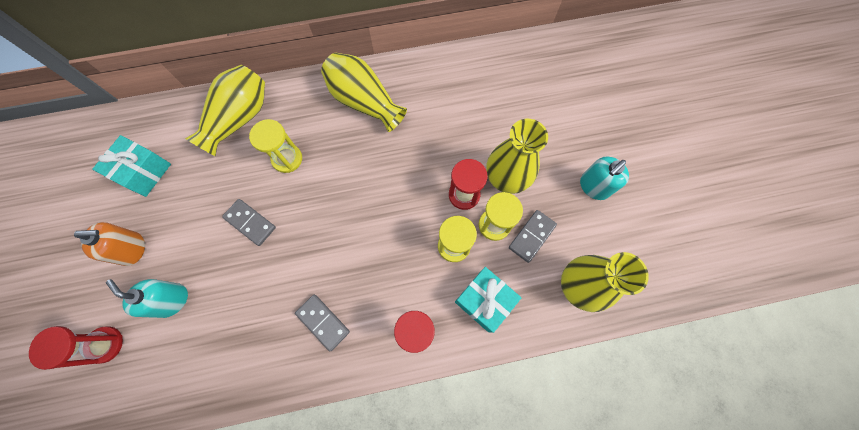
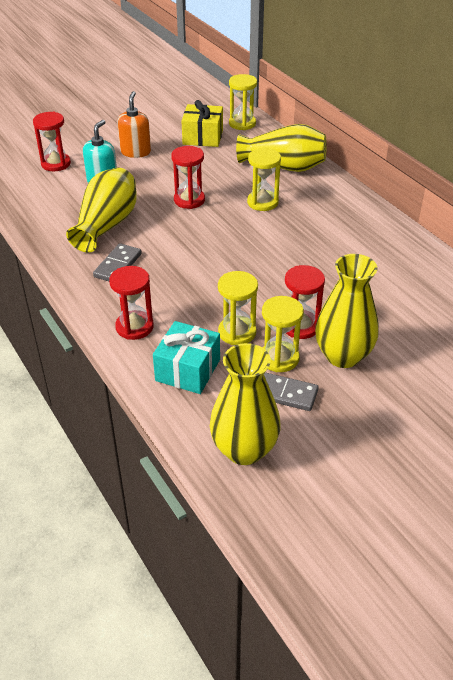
camera: 70 degrees right, 30 degrees down
(132, 249) = (135, 152): orange soap dispenser -> orange soap dispenser turned 150 degrees counterclockwise
(141, 125) = (242, 123): none -> yellow hourglass
(144, 172) = (203, 137): turquoise gift -> yellow gift
(250, 223) = (189, 200): grey domino -> red hourglass
(364, 101) = (357, 231): yellow vase -> yellow vase (107, 225)
(594, 186) = (385, 439): turquoise soap dispenser -> none

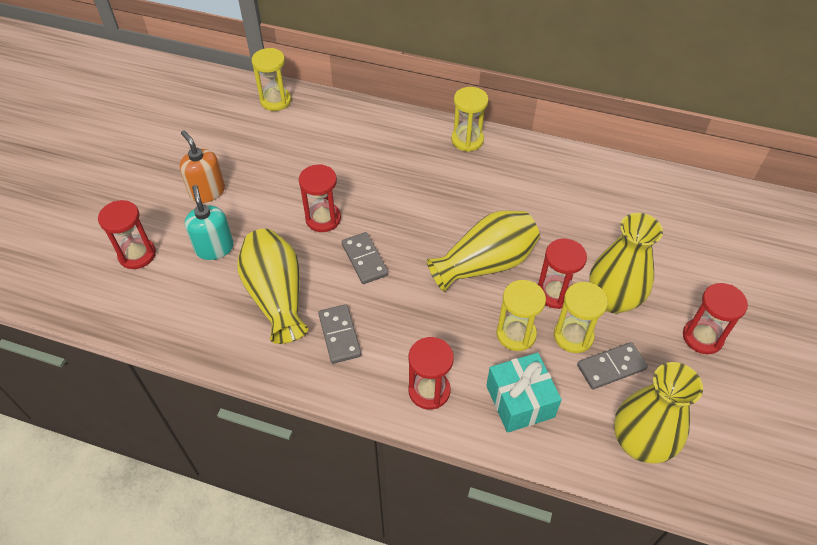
camera: 40 degrees left, 10 degrees up
(187, 235) = (364, 259): none -> grey domino
(203, 137) = (255, 137): yellow gift -> none
(262, 202) = (390, 182): yellow hourglass -> yellow hourglass (467, 140)
(284, 166) = (366, 131): yellow vase -> yellow vase (485, 264)
(389, 422) = (702, 337): none -> red hourglass

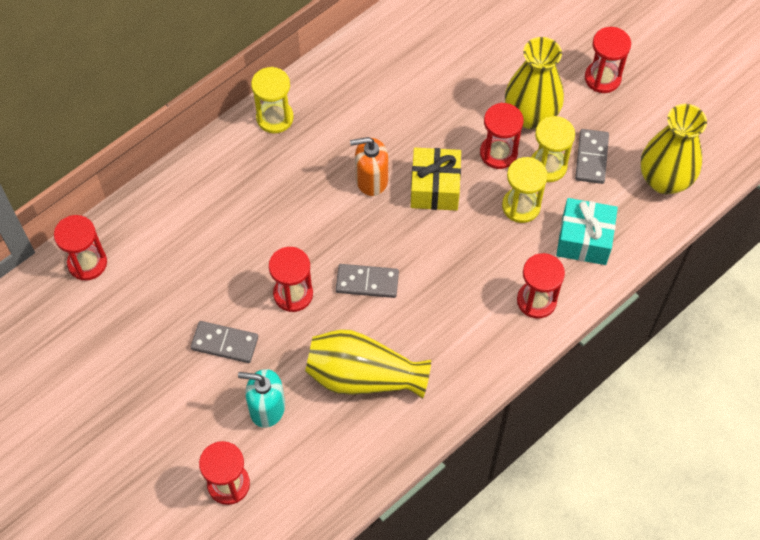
camera: 60 degrees left, 10 degrees up
(207, 192) = (183, 385): orange soap dispenser -> orange soap dispenser (371, 180)
(275, 101) = (87, 263): yellow hourglass -> red hourglass
(339, 335) = (439, 343): grey domino -> grey domino (224, 343)
(485, 264) = (435, 188): yellow vase -> yellow gift

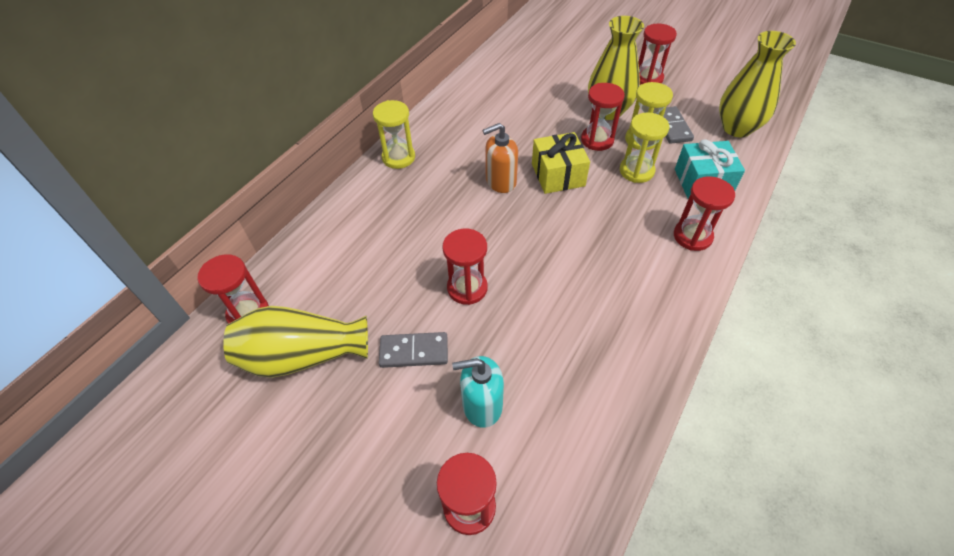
camera: 15 degrees left, 10 degrees down
(363, 376) = (568, 344): yellow vase -> yellow vase (302, 355)
(367, 282) = (533, 260): grey domino -> none

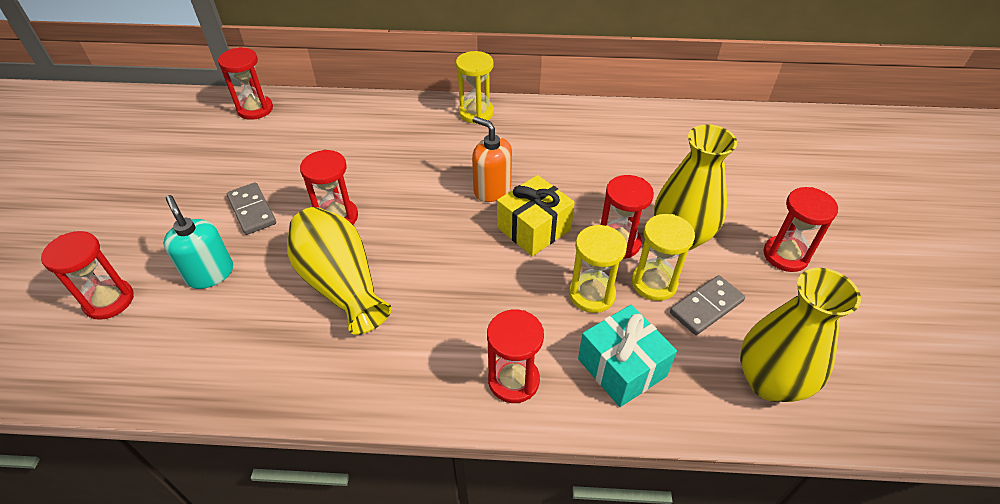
camera: 60 degrees right, 5 degrees down
(302, 355) = (226, 152): yellow vase -> yellow vase (341, 284)

